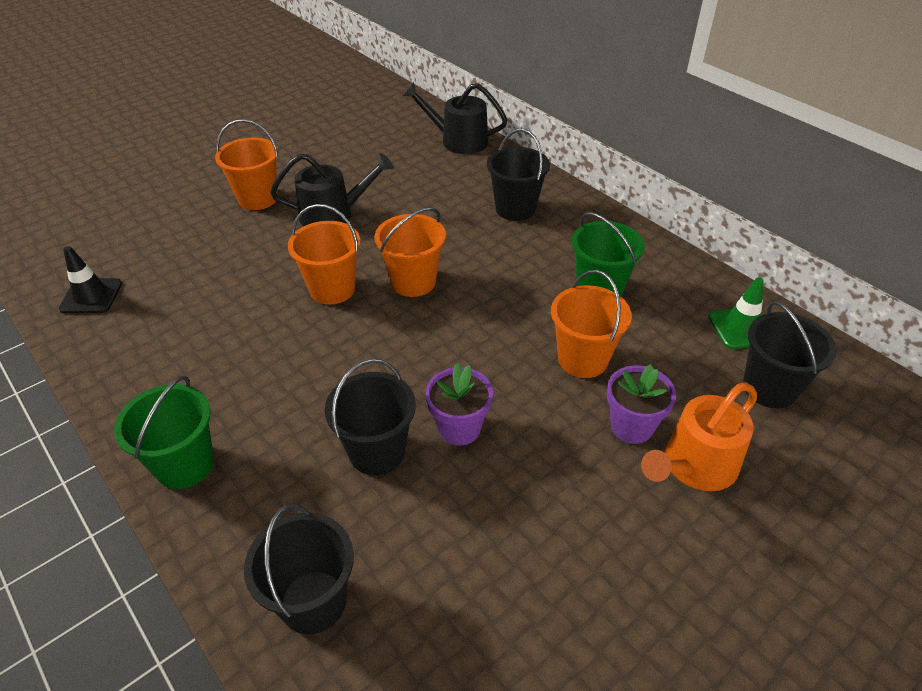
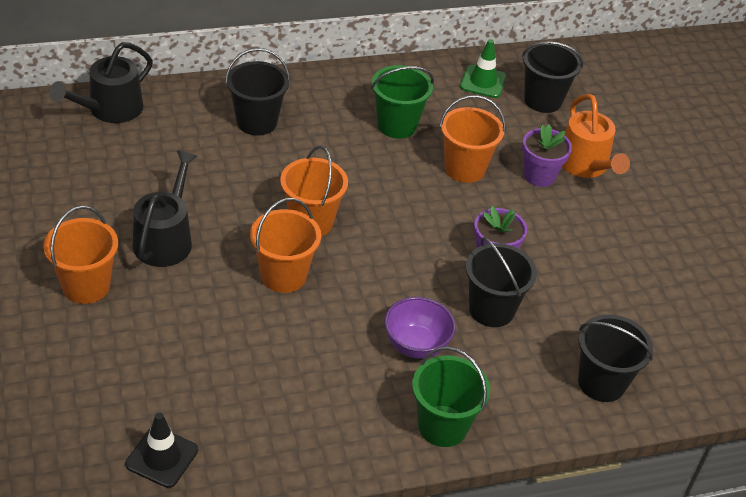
camera: 70 degrees left, 0 degrees up
(289, 407) = (416, 345): none -> purple bowl

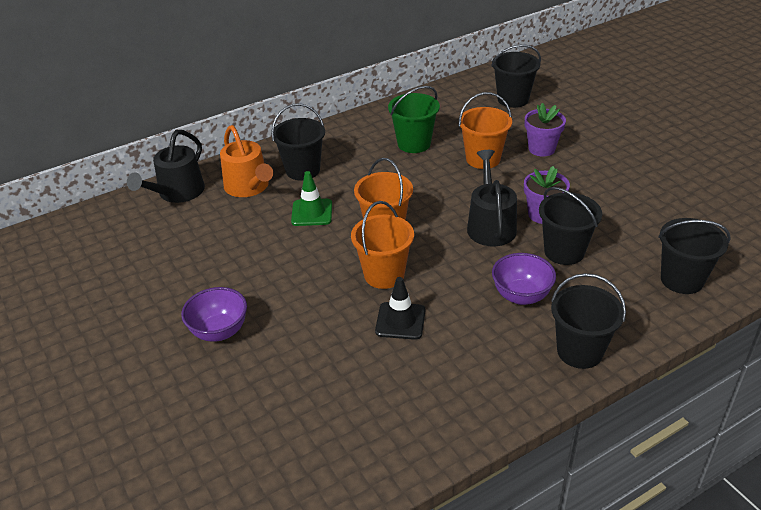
camera: 10 degrees left, 5 degrees down
(86, 286) = (219, 331): orange bucket -> purple bowl
(162, 457) = (356, 454): black traffic cone -> black traffic cone (400, 321)
(165, 239) = (271, 275): black watering can -> black watering can (490, 225)
(442, 426) = (579, 351): green bucket -> black bucket
(483, 82) = (461, 99): green traffic cone -> green traffic cone (312, 213)
(585, 165) = (570, 133): orange watering can -> orange watering can (249, 187)

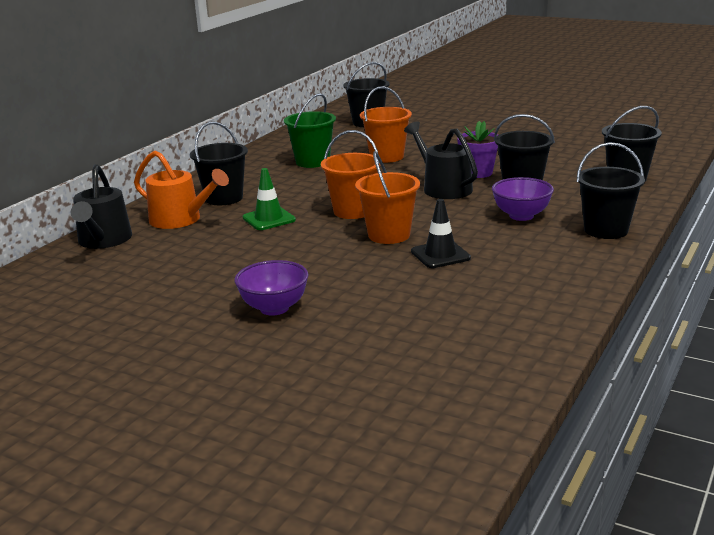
camera: 30 degrees left, 15 degrees down
(541, 149) = (428, 142): purple flower pot -> none

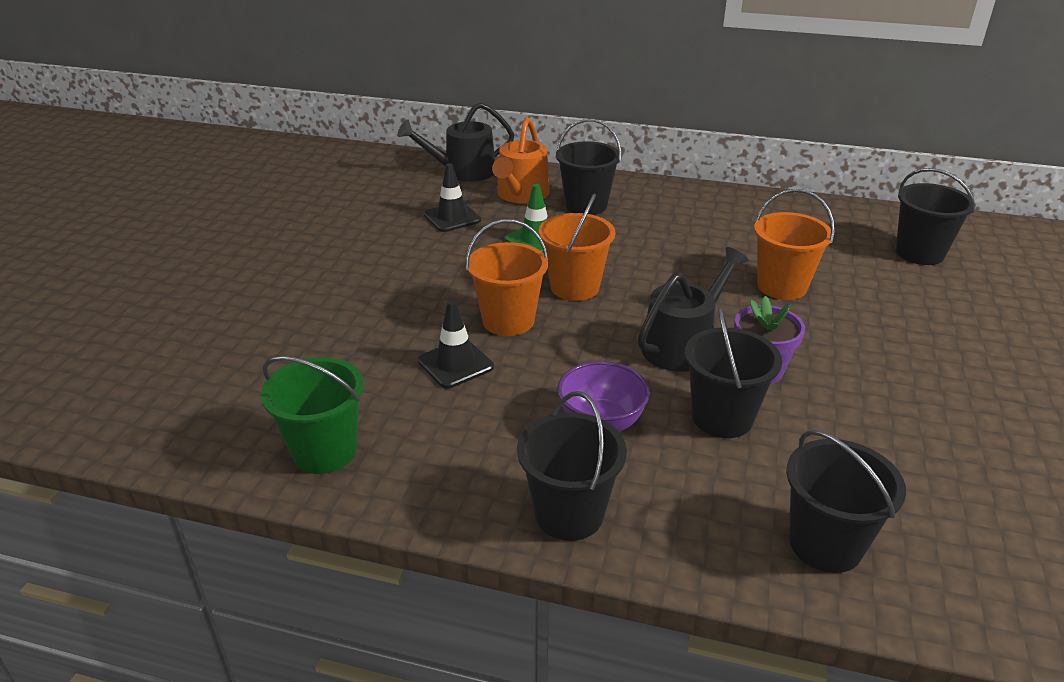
camera: 75 degrees right, 10 degrees up
(199, 248) = (452, 217): none -> black traffic cone
(274, 308) = (321, 278): purple bowl -> none
(312, 162) = (729, 237): green bucket -> green bucket (324, 451)

